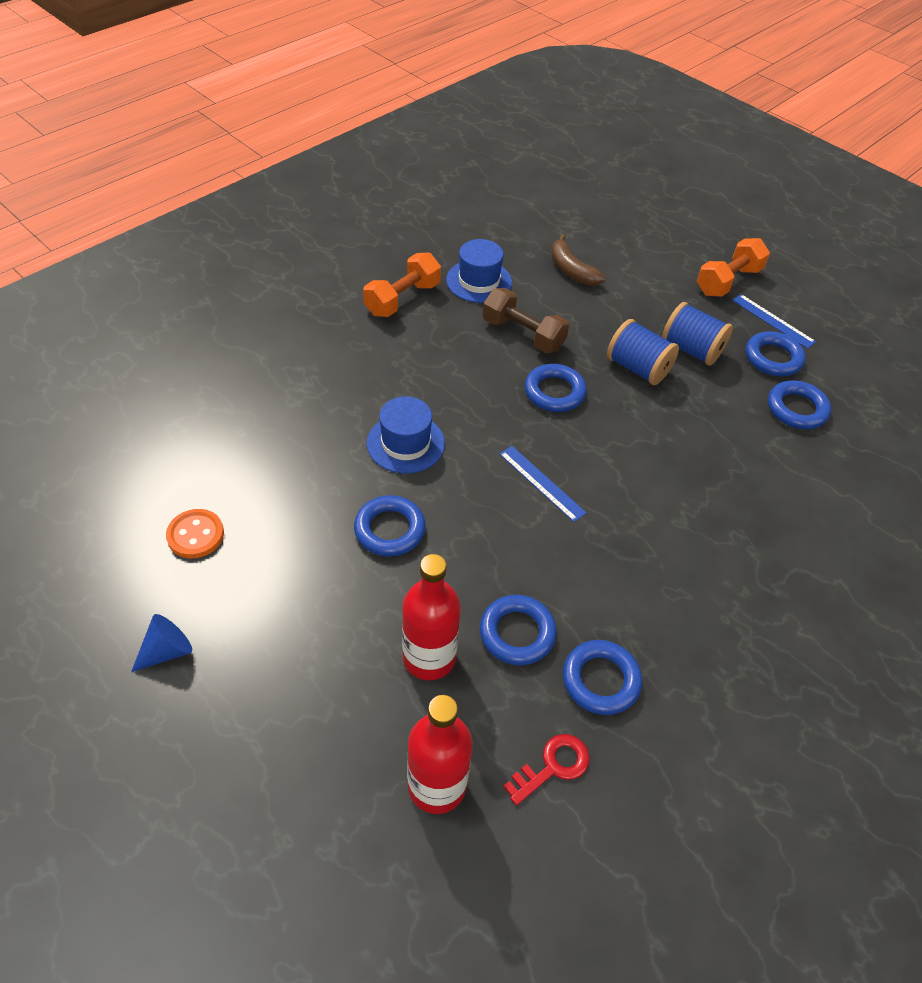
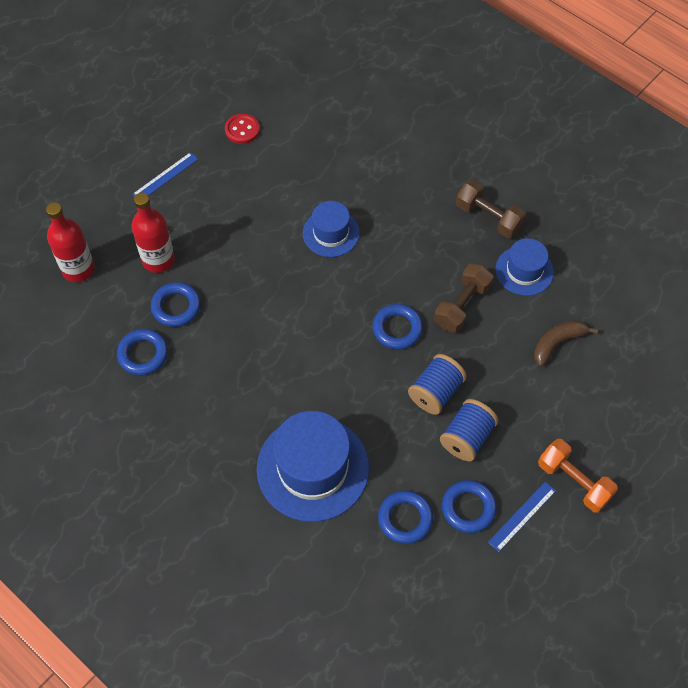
camera: 90 degrees right, 10 degrees up
(167, 651) = (161, 133): blue cone -> none
(195, 535) = (242, 130): orange button -> red button
(390, 530) = (253, 231): blue ring -> none
(402, 299) = (488, 217): orange dumbbell -> brown dumbbell
(542, 483) = (302, 320): blue ruler -> blue ruler (165, 177)
(552, 766) = (88, 327): red key -> none
(751, 486) = (313, 468): none -> blue hat

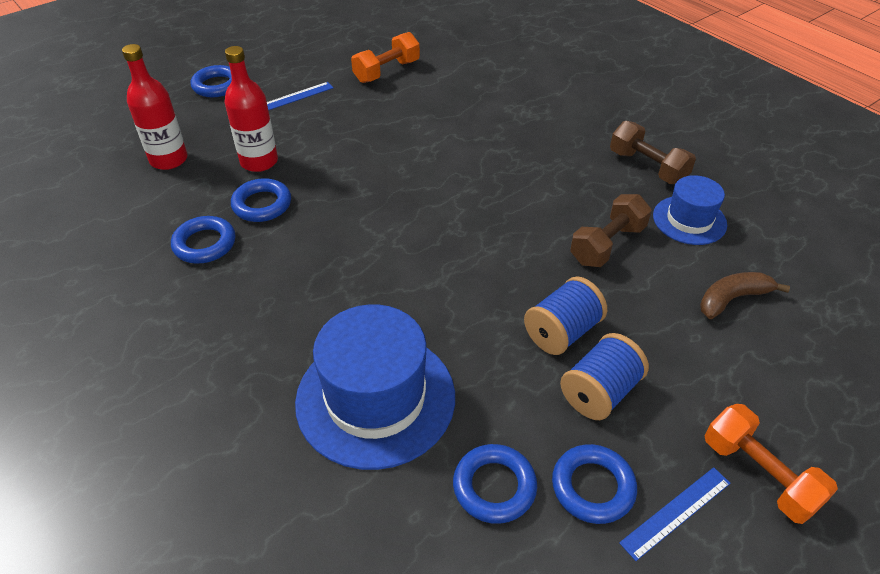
camera: 10 degrees right, 15 degrees down
(242, 130) = (387, 71): red button -> orange dumbbell
(331, 233) = (460, 160): blue hat -> none
(397, 329) = (522, 258): blue ring -> blue ring (217, 86)

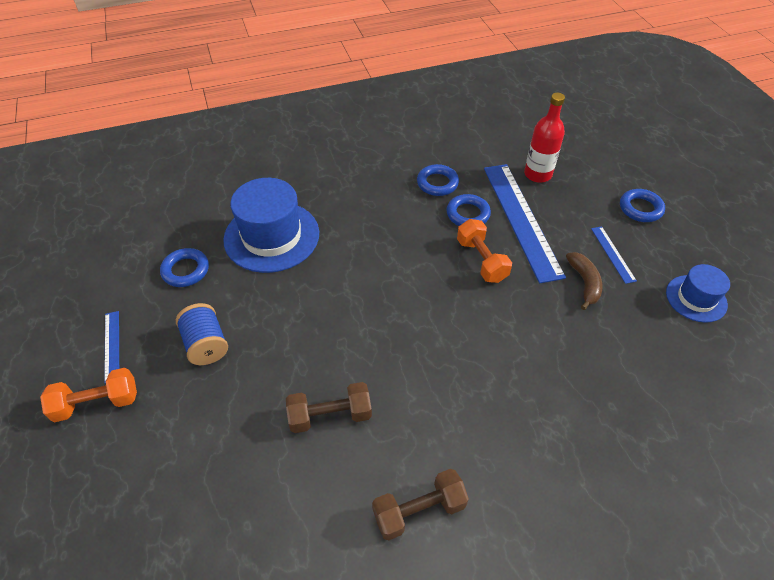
camera: 110 degrees right, 5 degrees up
(259, 162) = (521, 219): red bottle -> blue ruler
(387, 71) = (652, 332): orange dumbbell -> orange dumbbell (481, 260)
(562, 332) = (263, 344): blue spool -> none
(592, 487) = (154, 313): blue ring -> none
(607, 244) = (330, 415): brown dumbbell -> brown dumbbell turned 75 degrees counterclockwise
(689, 220) = (328, 504): blue hat -> blue hat (696, 298)
(732, 299) = (225, 481): brown banana -> brown banana (584, 283)

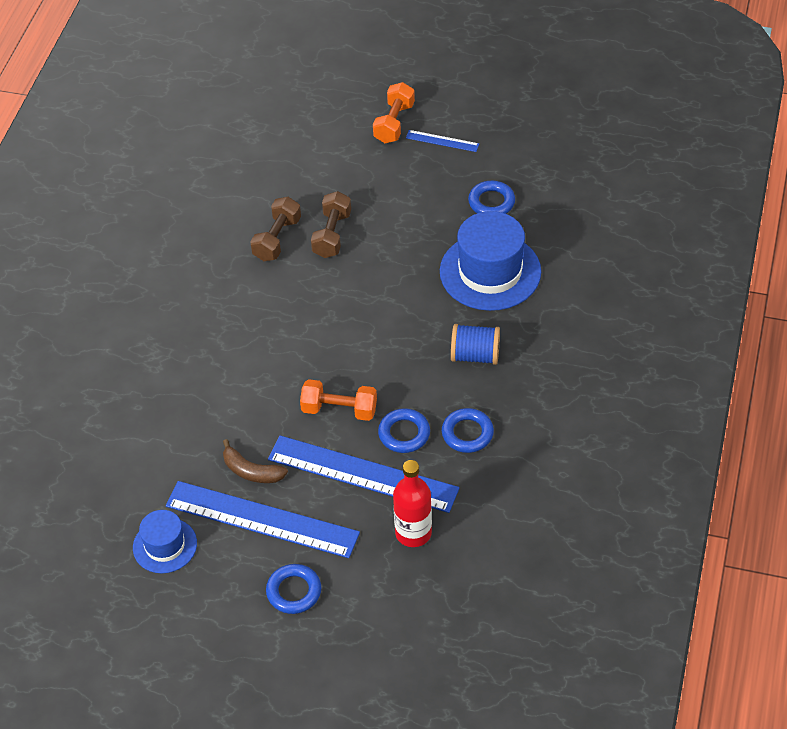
camera: 125 degrees right, 0 degrees up
(206, 344) = (399, 192): blue spool -> blue spool (475, 355)
(419, 510) = (171, 255): brown dumbbell -> brown dumbbell (332, 235)
(612, 254) = (262, 519): blue ruler -> blue ruler, size x2.27

